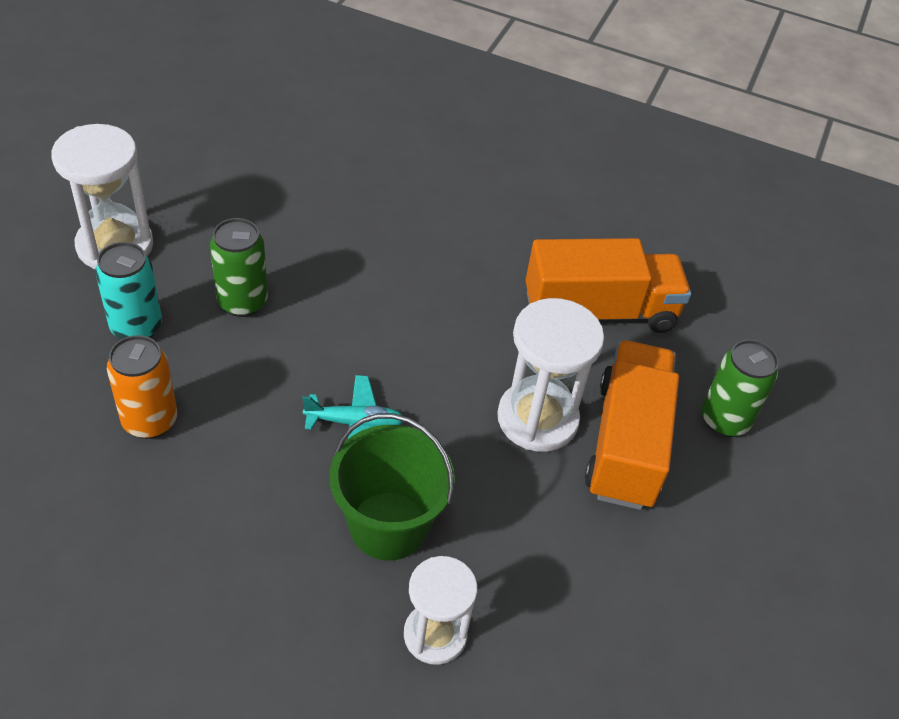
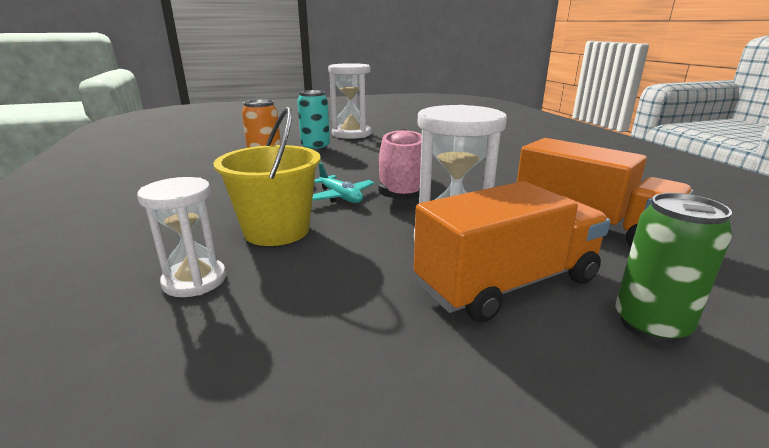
camera: 55 degrees right, 25 degrees down
(242, 302) = (368, 155): green can -> none
(388, 525) = (277, 231): green bucket -> yellow bucket
(389, 358) = (402, 188): none -> pink shoe

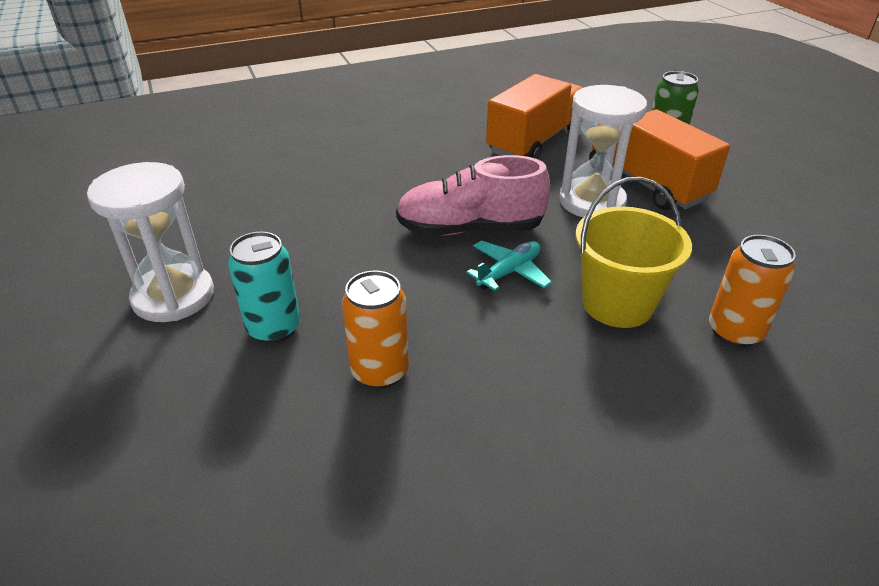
camera: 95 degrees left, 15 degrees up
(195, 280) = (734, 332): white hourglass -> orange can

